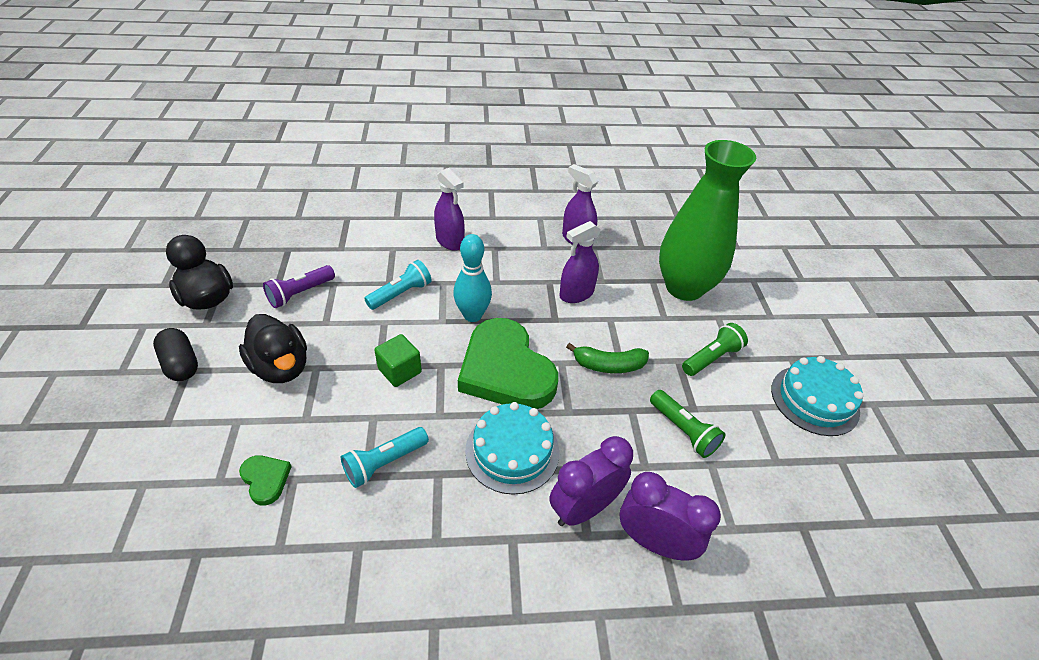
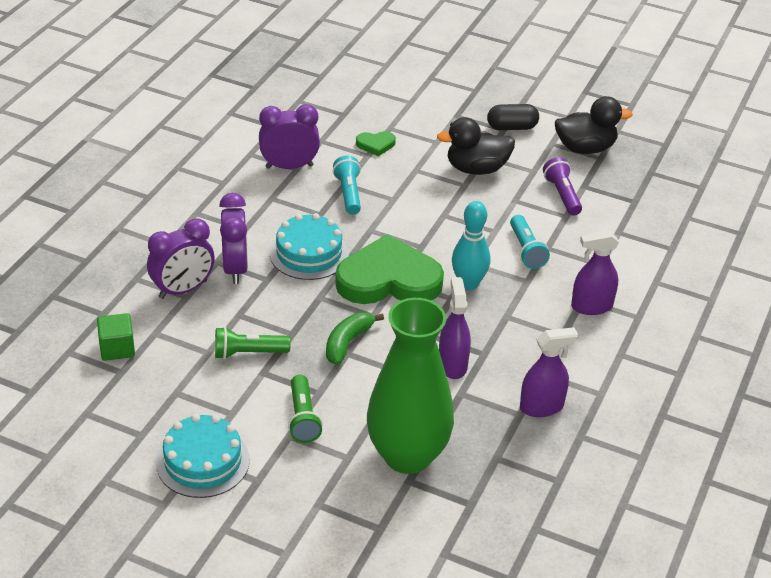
camera: 120 degrees right, 5 degrees down
(358, 556) = (289, 166): none -> purple clock
(400, 371) = (430, 223): green cube -> green cube (117, 348)

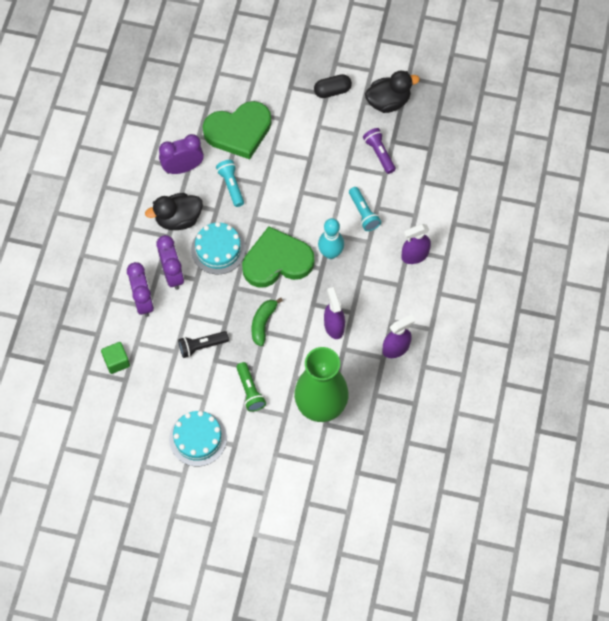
camera: 10 degrees left, 25 degrees up
(183, 289) = (143, 301): purple clock -> purple clock turned 60 degrees counterclockwise
(248, 353) = (201, 346): green flashlight -> black flashlight
(376, 145) = (239, 131): green heart -> green heart, size x2.39
(476, 169) = (315, 141): black duck -> black duck (178, 219)

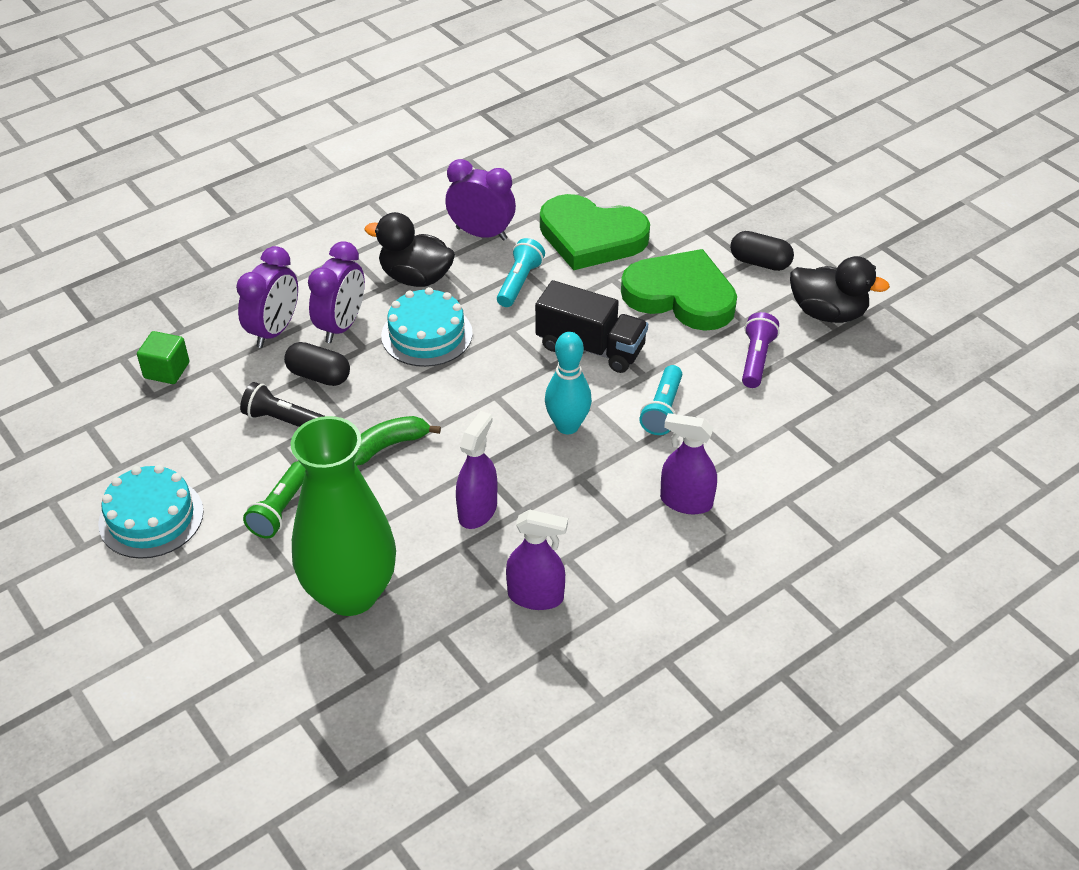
camera: 40 degrees right, 20 degrees down
(192, 310) = (319, 376): none -> black capsule
(277, 261) = (486, 391): green heart -> green heart (681, 295)
(300, 201) = (590, 347): none -> black truck

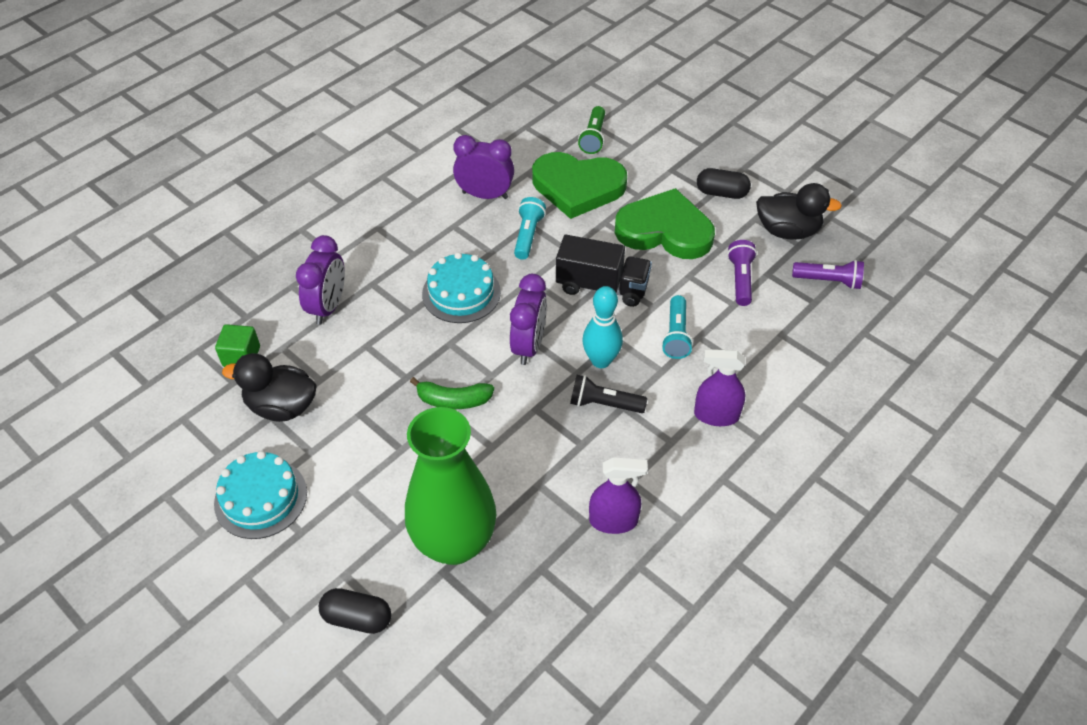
camera: 10 degrees left, 5 degrees up
(280, 510) = (374, 474): green flashlight -> green flashlight (593, 138)
(283, 420) = (356, 389): black flashlight -> black flashlight (604, 404)
(319, 376) = (377, 343): black capsule -> black capsule (357, 618)
(341, 326) = (386, 295): purple clock -> purple clock (529, 346)
(388, 446) = (453, 400): green banana -> green banana turned 135 degrees counterclockwise
(415, 278) = (439, 242): black duck -> black duck (282, 406)
(477, 511) = (544, 449): purple spray bottle -> none
(862, 374) = (828, 281): none -> purple flashlight

